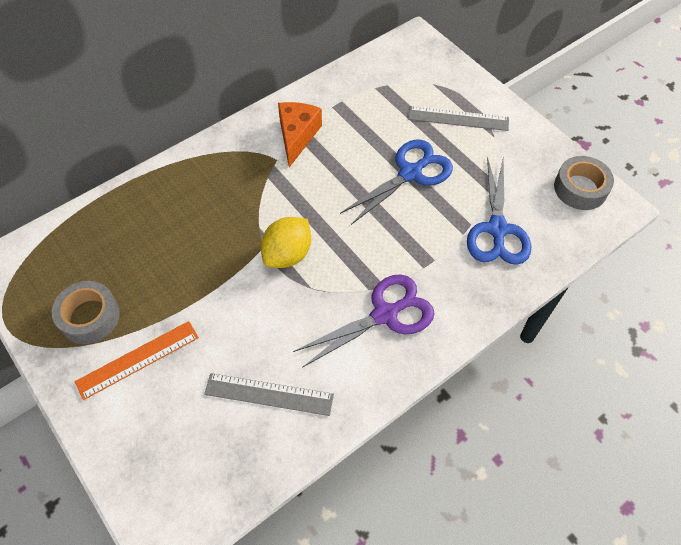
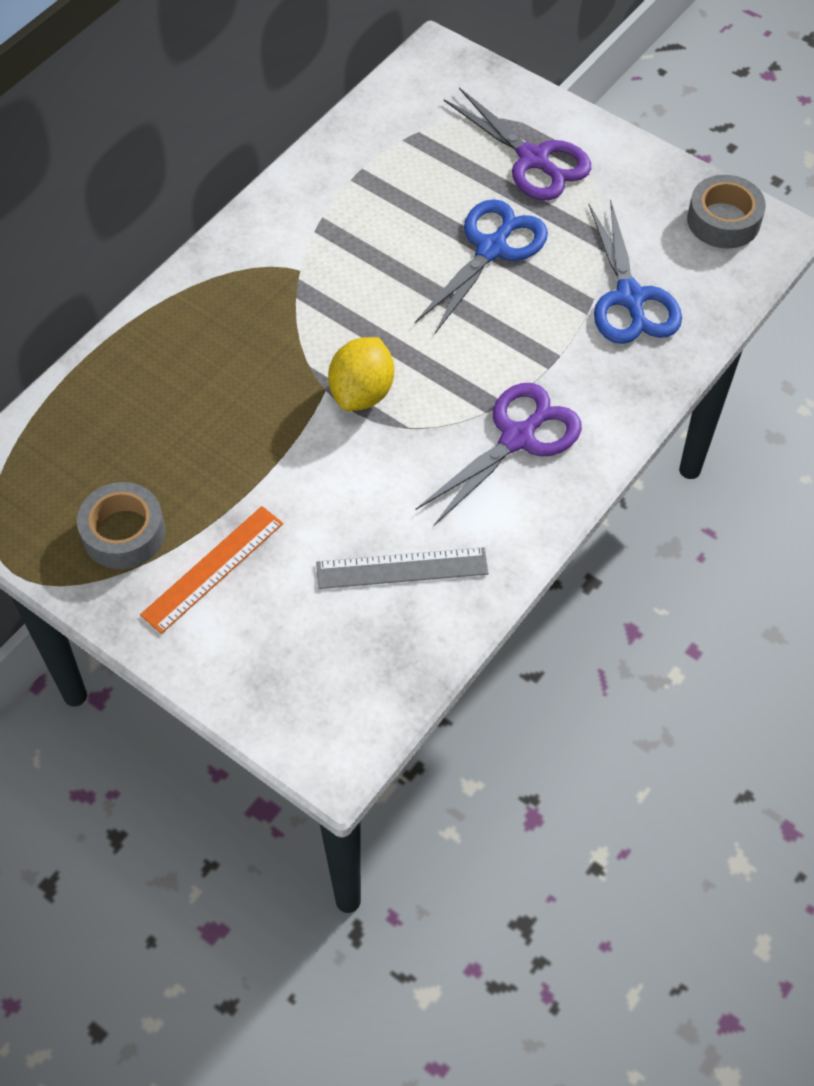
camera: 15 degrees left, 0 degrees up
(297, 136) = (316, 231): orange cheese -> none
(458, 118) = (533, 159): grey ruler -> purple scissors

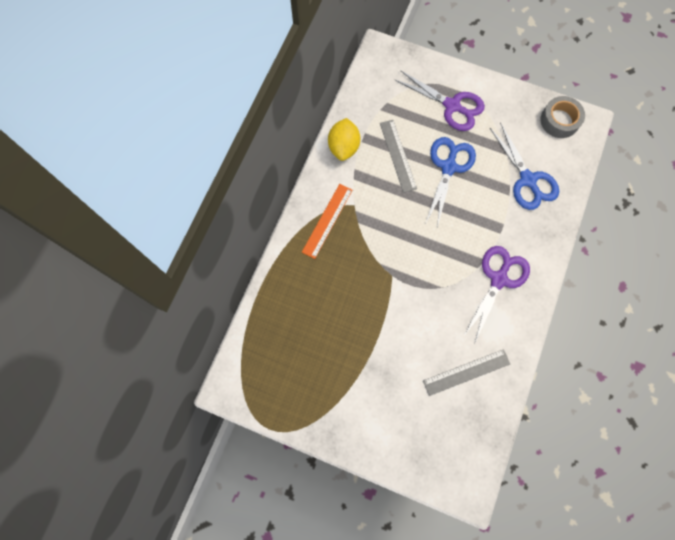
camera: 15 degrees left, 15 degrees up
(124, 533) = (318, 390): grey tape -> none
(212, 568) = (371, 398): orange ruler -> orange ruler (327, 220)
(362, 392) = (411, 272): yellow lemon -> yellow lemon (344, 147)
(406, 213) = (397, 155): none -> grey ruler

